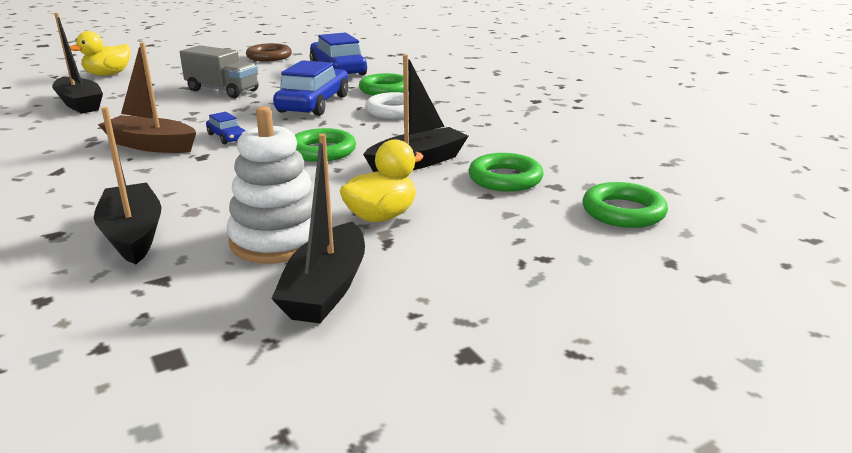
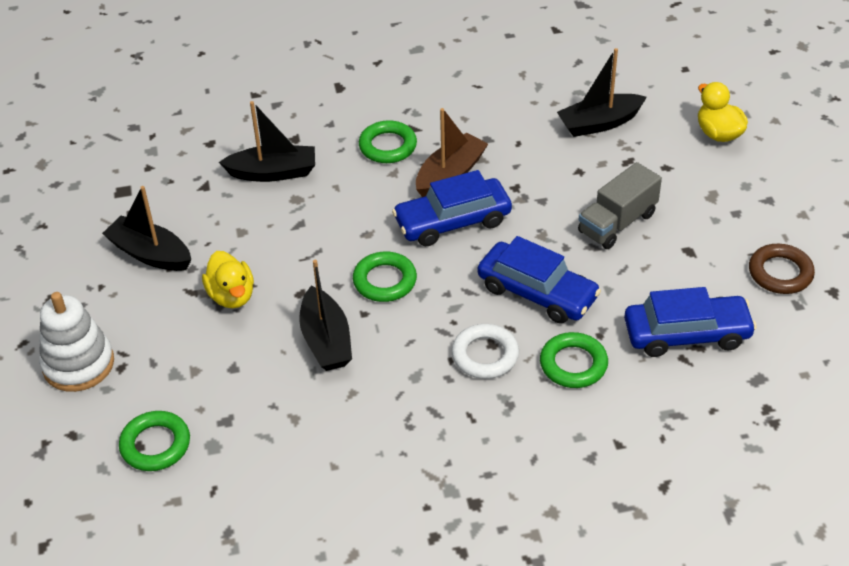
camera: 110 degrees right, 20 degrees up
(227, 137) = (452, 221): blue car -> blue car, size x2.16
(278, 240) = (225, 238): white stacking toy -> white stacking toy (78, 364)
(505, 179) = (259, 391): green ring -> green ring (388, 146)

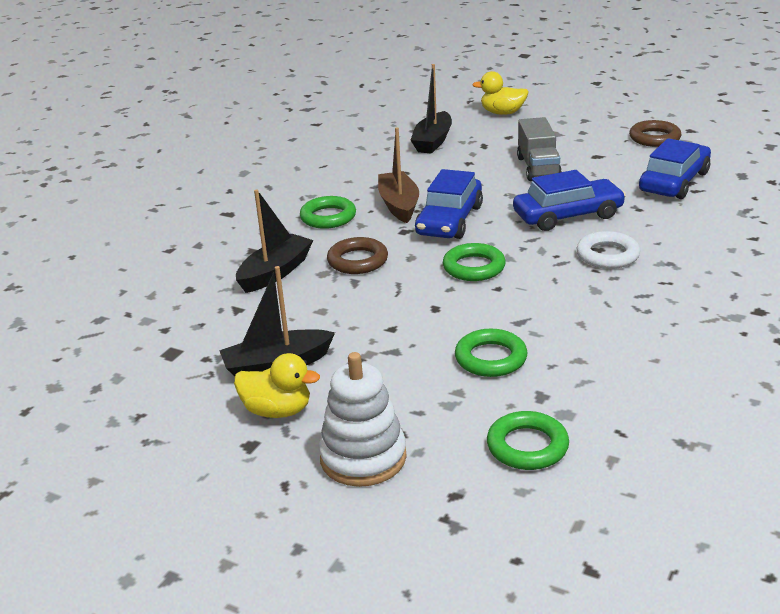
camera: 50 degrees left, 15 degrees down
(231, 296) = (392, 341): yellow duck -> yellow duck (277, 411)
(326, 340) = (506, 314): black boat -> none
(332, 207) = (357, 261): none -> brown ring
(573, 364) = (656, 227): green ring -> green ring (490, 358)

